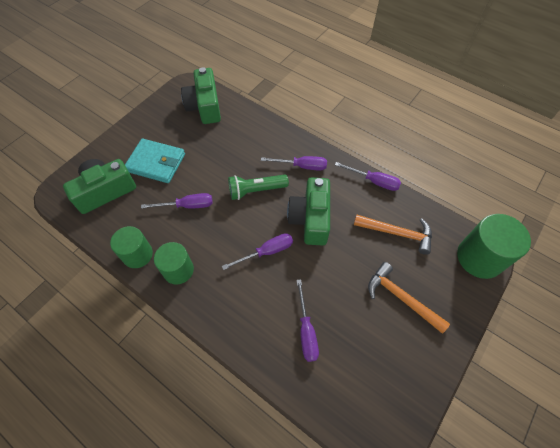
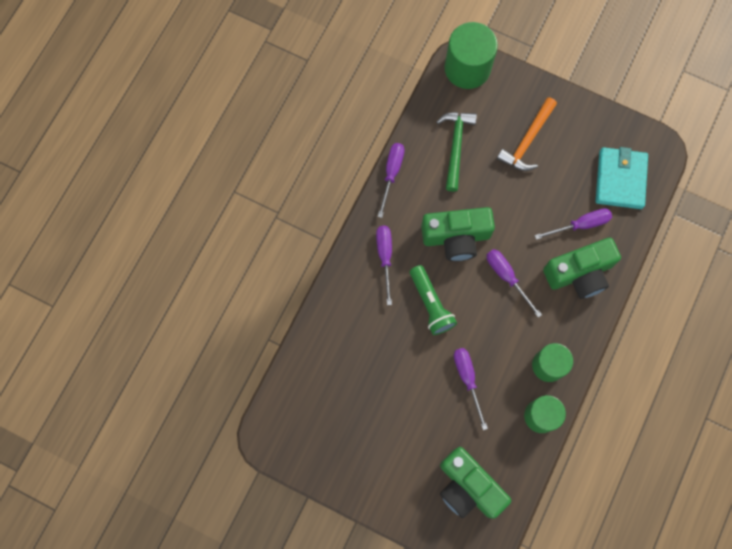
camera: 100 degrees left, 15 degrees up
(156, 163) = (413, 438): turquoise wallet -> turquoise wallet (620, 179)
(205, 106) = (305, 402): green camera -> green camera (579, 273)
(397, 233) = (456, 146): orange hammer -> green hammer

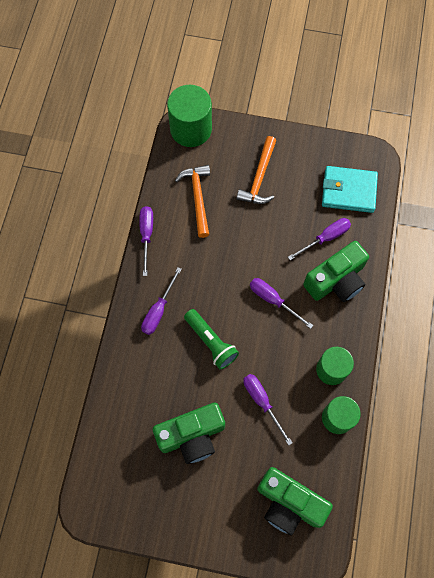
camera: 15 degrees left, 5 degrees down
(385, 257) = (158, 310): purple screwdriver -> purple screwdriver turned 135 degrees counterclockwise
(456, 146) = (198, 197): green hammer -> orange hammer
(456, 237) = (218, 276): green camera -> green camera (192, 435)
(620, 179) = (348, 191): turquoise wallet -> turquoise wallet turned 75 degrees counterclockwise

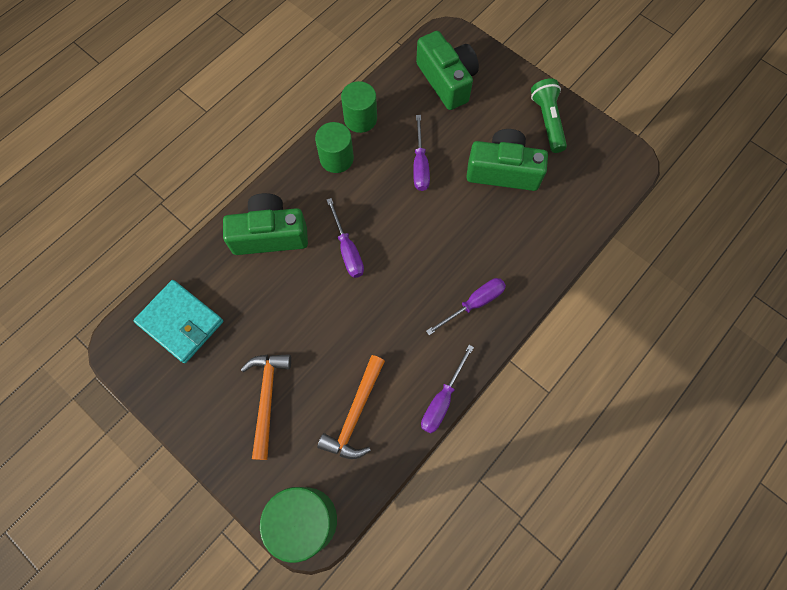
camera: 150 degrees left, 0 degrees up
(211, 342) = (437, 243): green flashlight -> green flashlight (547, 121)
(259, 178) = (267, 398): orange hammer -> orange hammer turned 45 degrees counterclockwise
(325, 238) = (247, 284): purple screwdriver -> none

